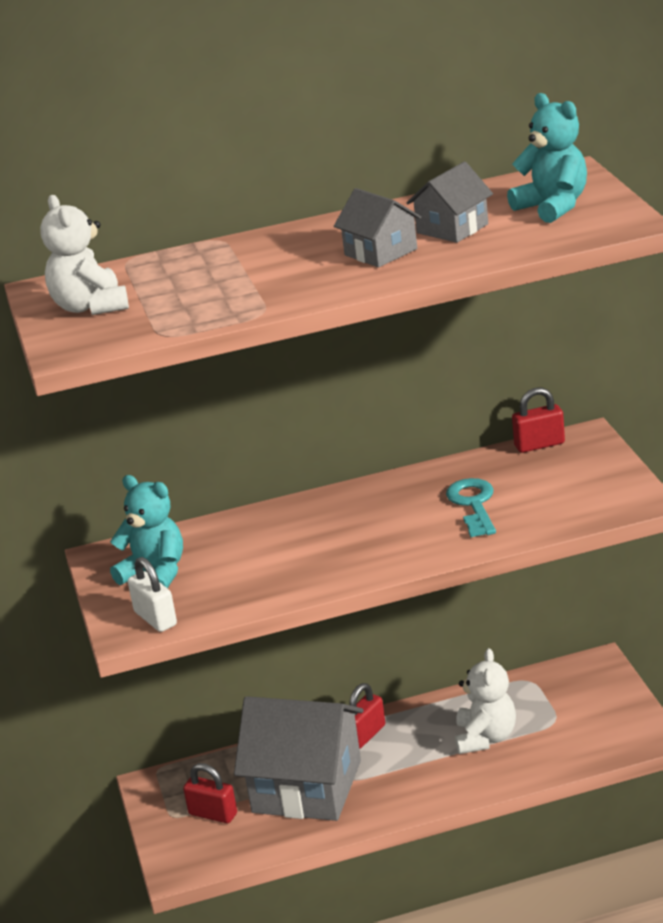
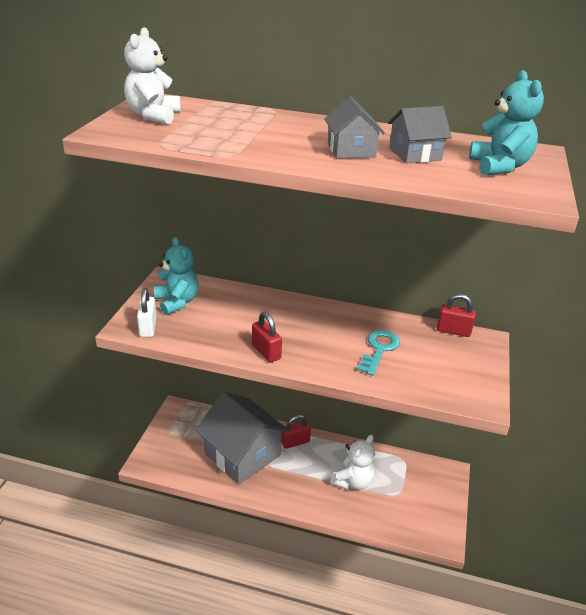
camera: 25 degrees right, 5 degrees up
(213, 814) = (187, 442): red padlock -> red padlock (266, 352)

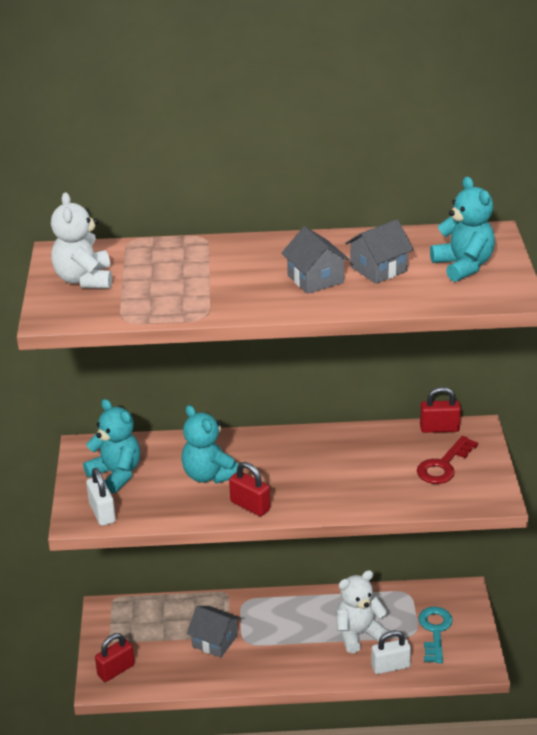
camera: 15 degrees left, 0 degrees up
(242, 454) = (215, 641): grey house -> grey house, size x0.49
(246, 320) = (209, 475): none -> turquoise teddy bear
(295, 442) = (271, 609): red padlock -> red padlock (116, 670)
(353, 481) = (358, 634): white teddy bear -> white teddy bear turned 135 degrees counterclockwise
(368, 516) = (390, 666): none -> white padlock
(379, 349) = (369, 471): turquoise key -> turquoise key (435, 631)
(446, 361) = (444, 465): none -> red key

